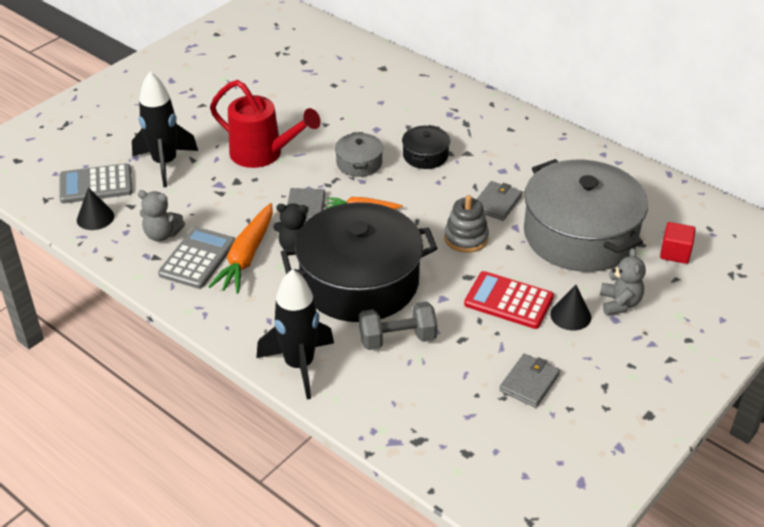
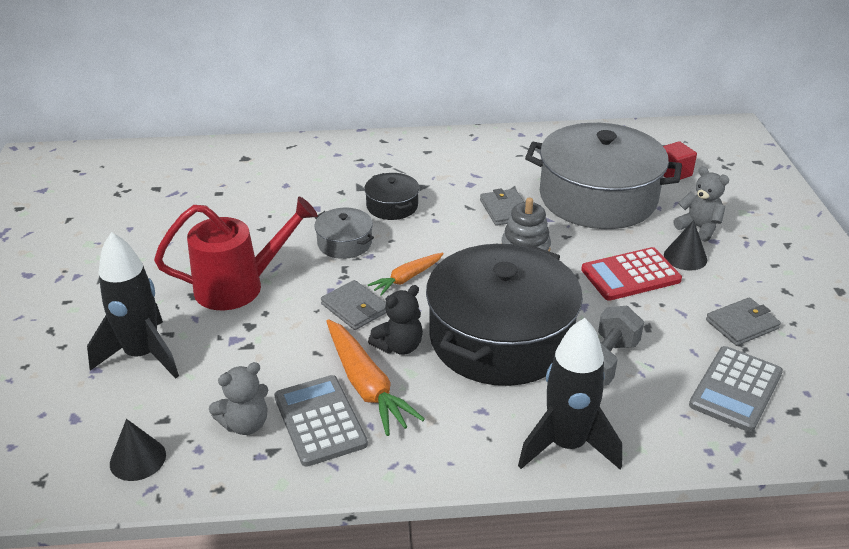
camera: 45 degrees left, 5 degrees down
(96, 184) = (86, 425): grey calculator -> grey calculator (735, 389)
(529, 383) = (742, 324): grey wallet -> grey wallet turned 75 degrees clockwise

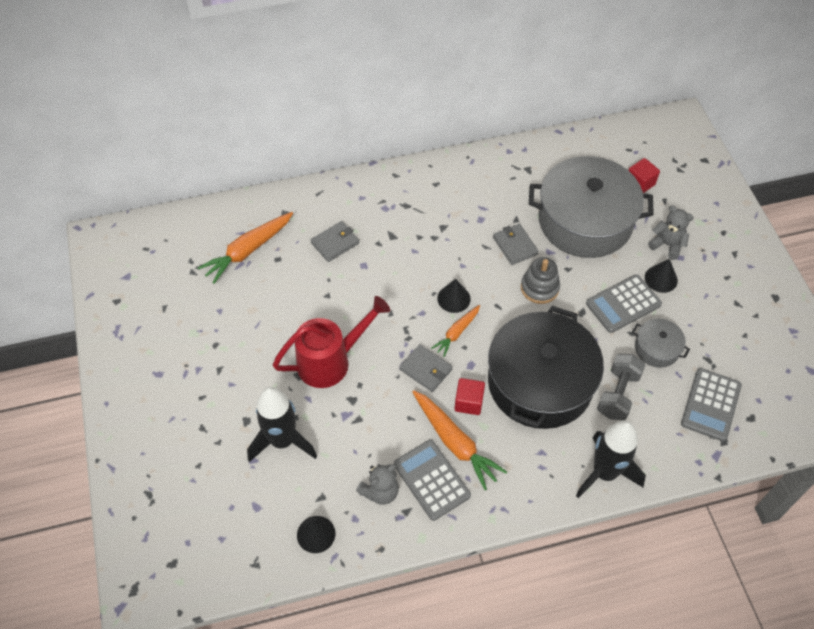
camera: 10 degrees left, 20 degrees up
(188, 183) = (248, 251): none -> orange carrot
(344, 243) = (398, 302): grey pot -> grey pot (656, 348)
(392, 206) = (424, 254): black pot -> none
(399, 346) = (468, 402): black teddy bear -> red cube
(414, 247) = (453, 298): none -> black cone
(630, 275) = (623, 304): red calculator -> grey calculator
(742, 324) = (709, 342): grey wallet -> grey wallet (335, 243)

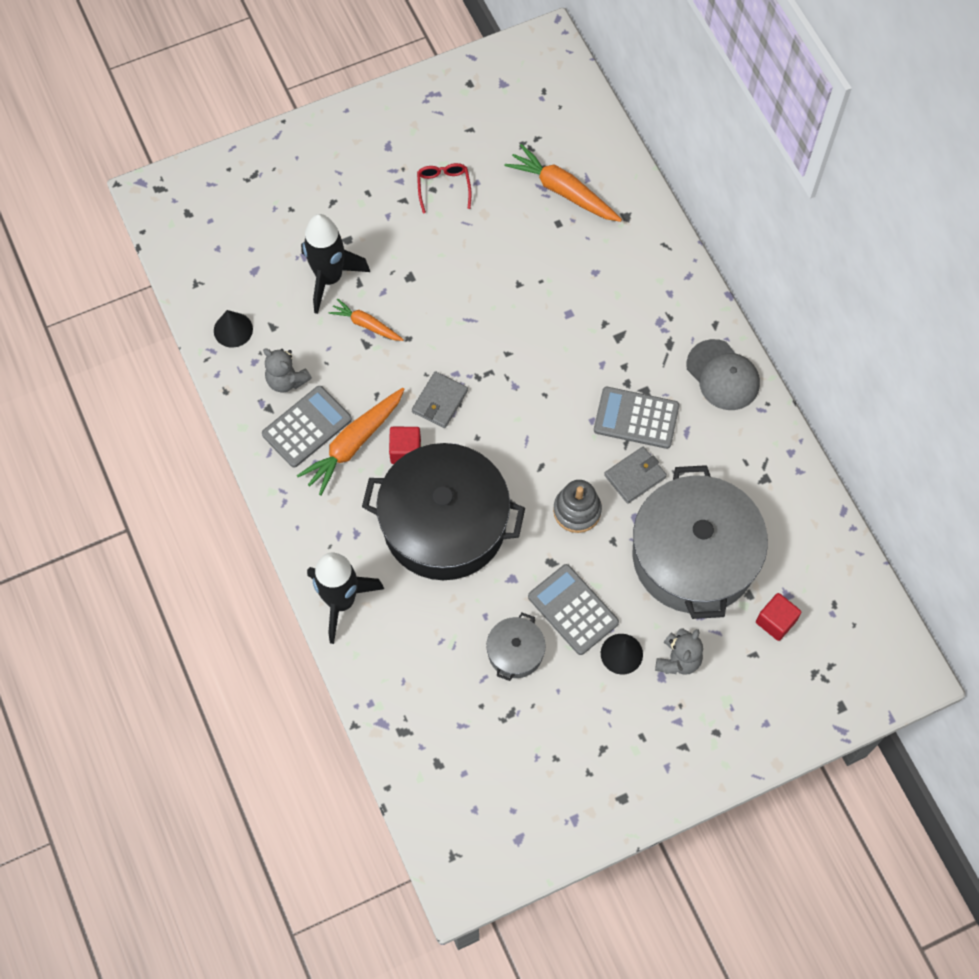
camera: 80 degrees right, 10 degrees up
(216, 336) = (443, 187): none -> red glasses
(331, 361) = (433, 304): red watering can -> none
(335, 243) = (594, 277): grey wallet -> none
(439, 178) = (723, 375): none -> grey cap
(453, 298) = (541, 417): black cone -> none
(457, 333) = (494, 427): orange carrot -> orange carrot (366, 324)
(617, 394) = (444, 610): grey dumbbell -> none
(710, 405) = (448, 716): grey calculator -> grey calculator (636, 418)

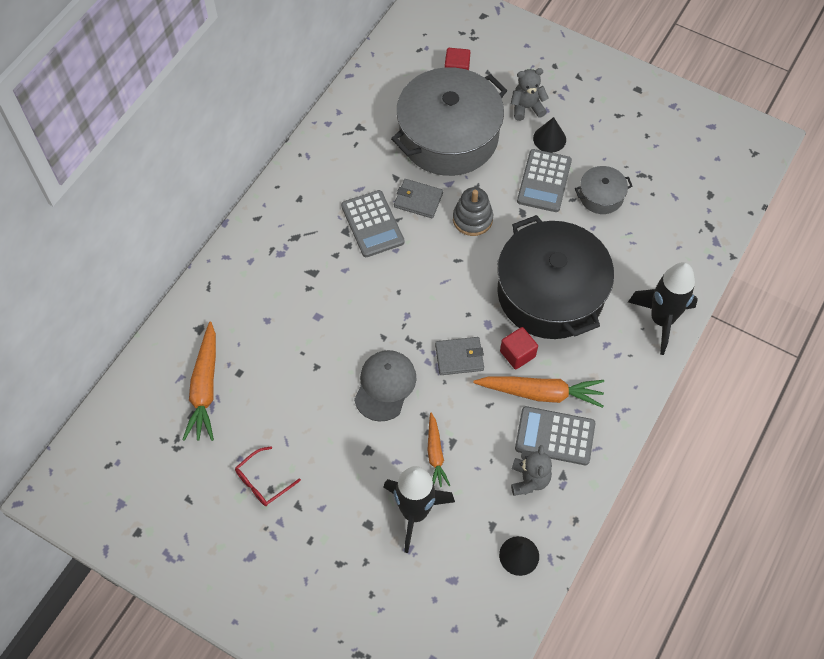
camera: 125 degrees left, 5 degrees down
(723, 375) = (297, 191): grey cap -> grey cap (385, 386)

